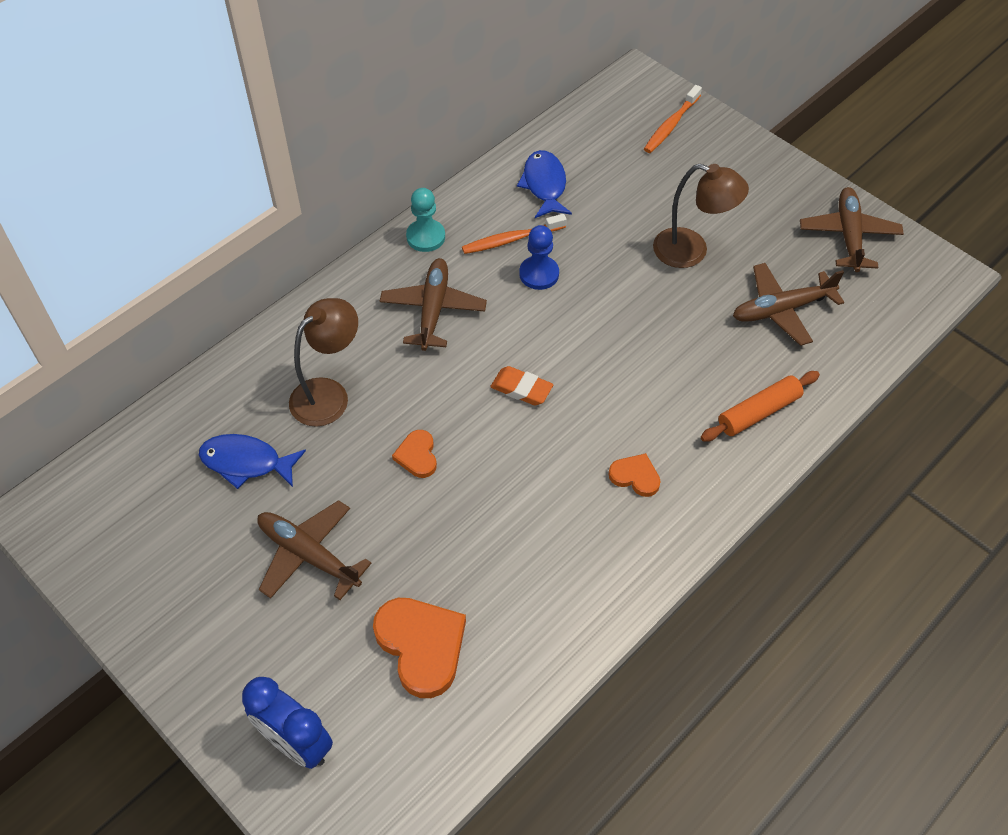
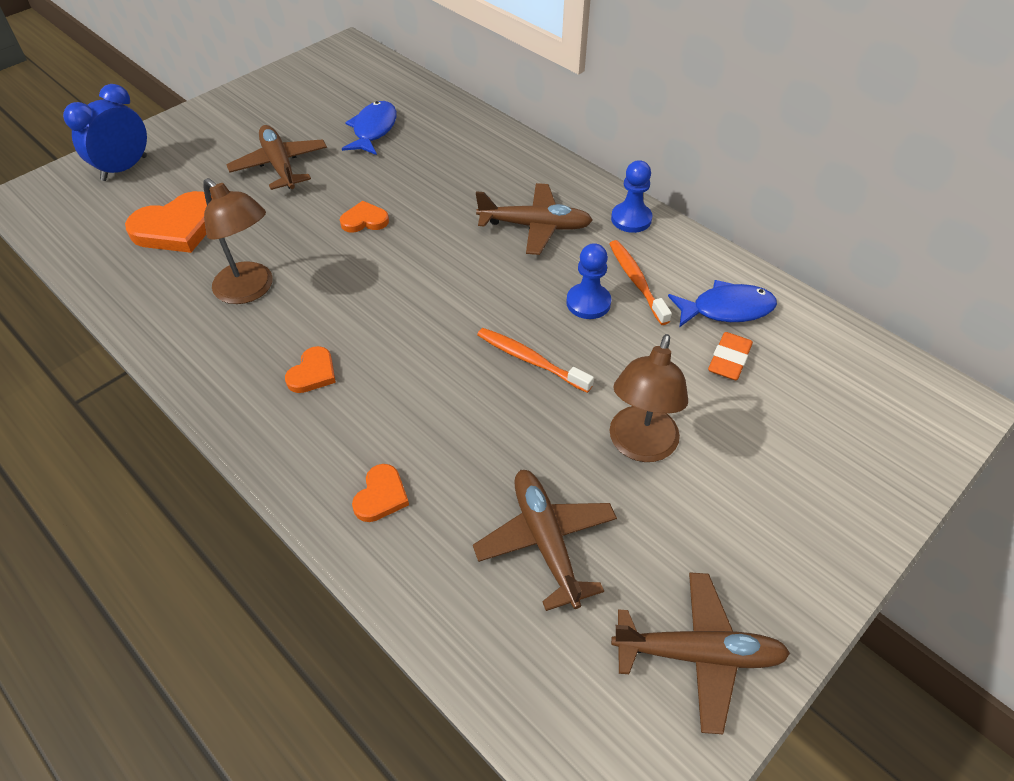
camera: 90 degrees right, 5 degrees down
(308, 555) = (280, 165): brown plane -> brown plane turned 60 degrees counterclockwise
(329, 394) = (437, 167): brown lamp -> brown lamp (250, 290)
(426, 237) = (631, 219): turquoise pawn -> blue pawn
(521, 389) = (433, 288): orange eraser -> orange eraser (729, 360)
(671, 125) = (874, 439): orange toothbrush -> orange toothbrush (530, 360)
(758, 412) = (381, 496): orange rolling pin -> orange heart

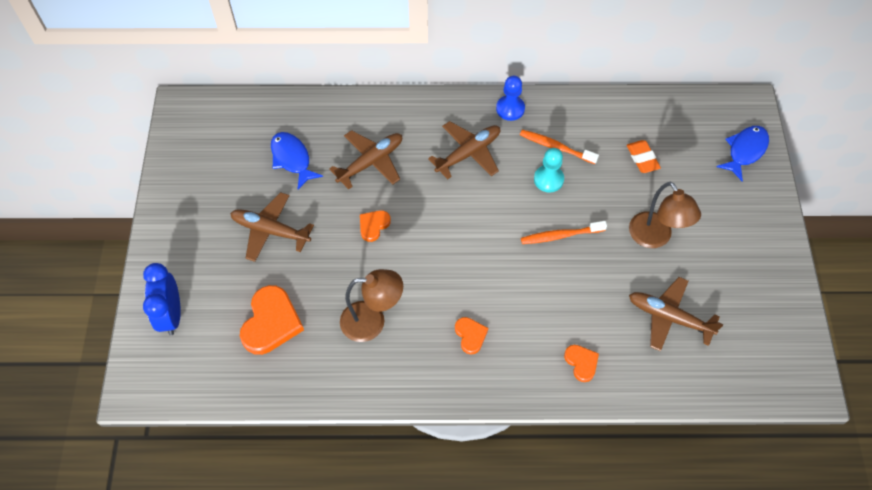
camera: 45 degrees left, 10 degrees up
(588, 303) = (548, 179): blue pawn -> turquoise pawn
(699, 654) = (770, 309): brown plane -> brown plane (371, 162)
(726, 309) = (612, 129): blue fish -> blue fish (745, 151)

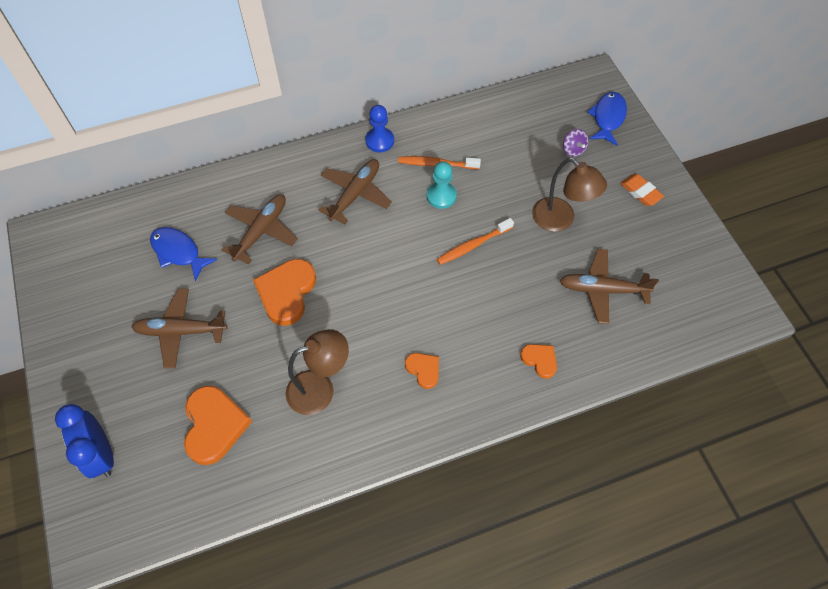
camera: 20 degrees left, 0 degrees up
(373, 226) = (286, 293): orange heart -> orange heart, size x1.86
(642, 158) = (520, 151): orange eraser -> orange eraser (640, 192)
(696, 173) = (573, 150): none -> purple spinning top

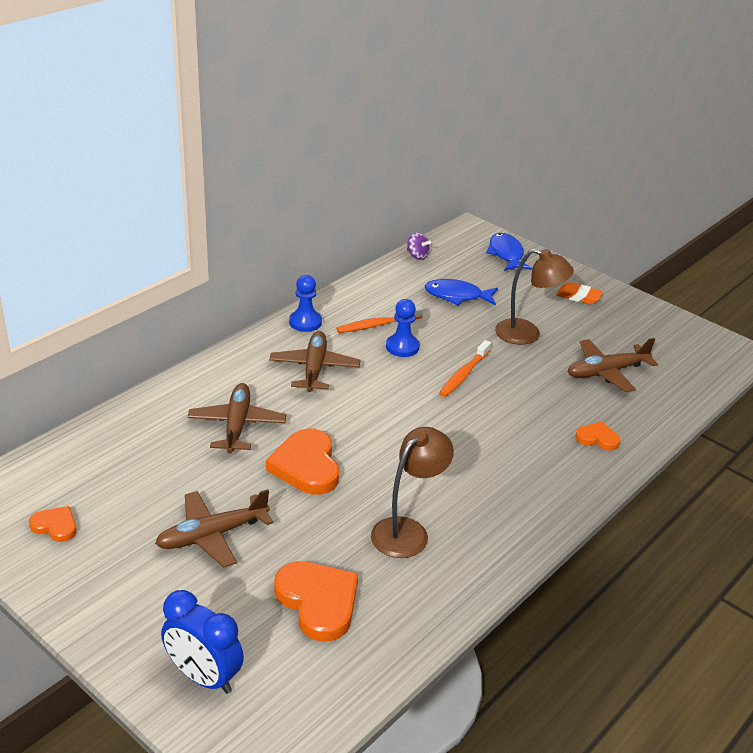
camera: 30 degrees left, 25 degrees down
(178, 252) = (154, 469): blue fish -> blue fish (457, 296)
(423, 370) = (498, 481): orange heart -> orange heart (55, 526)
(441, 196) = (402, 347): turquoise pawn -> blue pawn
(573, 150) = (495, 283): purple spinning top -> purple spinning top (417, 256)

